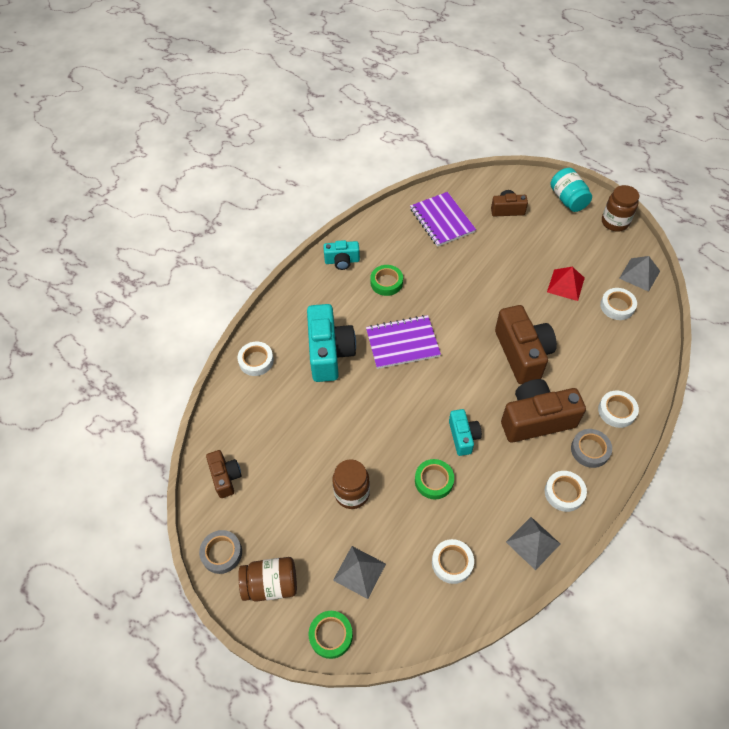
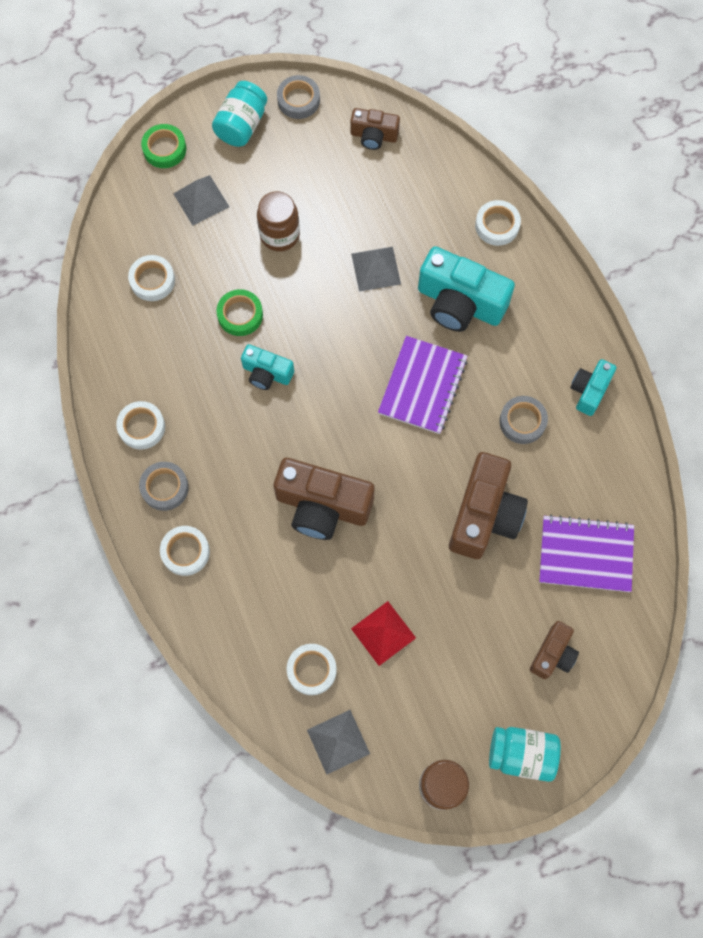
camera: 120 degrees right, 15 degrees up
(271, 584) = (241, 125): brown jar -> turquoise jar
(386, 282) = (522, 421): green tape -> grey tape
(533, 543) = (118, 362): grey pyramid -> grey pyramid (375, 268)
(536, 419) = (235, 460): brown camera -> brown camera (484, 515)

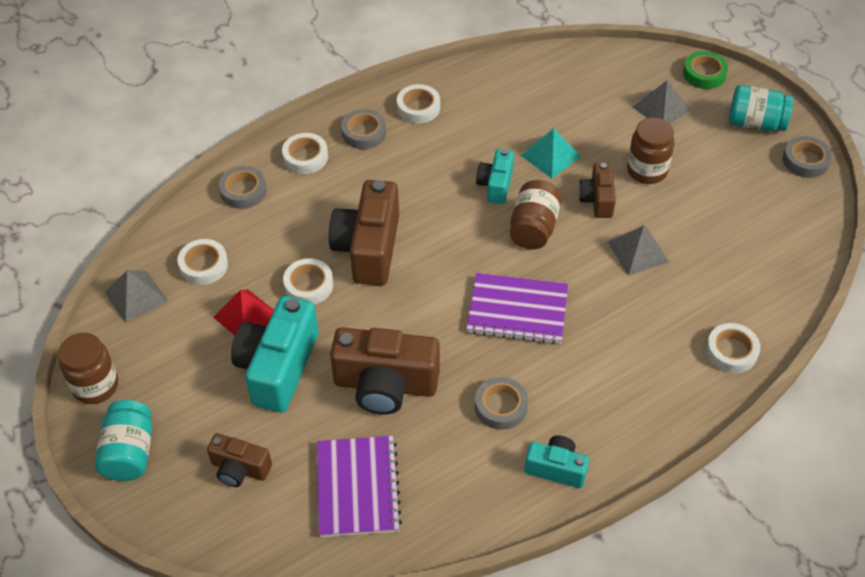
camera: 80 degrees right, 20 degrees down
(152, 280) = (565, 89): white tape -> white tape (308, 285)
(219, 621) = (243, 191): none -> grey tape
(240, 315) = (550, 155): green tape -> turquoise pyramid
(329, 351) = (533, 228): none -> brown jar
(374, 136) = (793, 227): brown camera -> brown camera (597, 199)
(460, 303) = (623, 330): turquoise camera -> turquoise camera (278, 367)

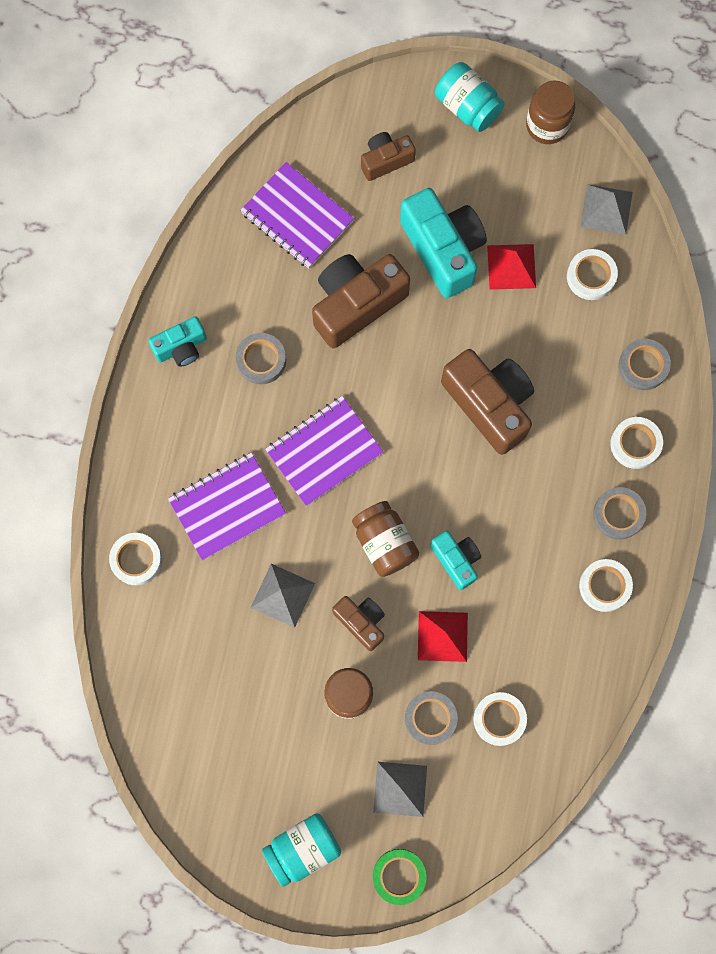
camera: 135 degrees right, 25 degrees up
(308, 285) = (496, 331): white tape -> white tape (499, 719)
(550, 155) = (442, 636): turquoise pyramid -> red pyramid
(627, 332) = (227, 507): none -> purple notebook
(805, 161) = (225, 837): grey tape -> grey tape (430, 718)

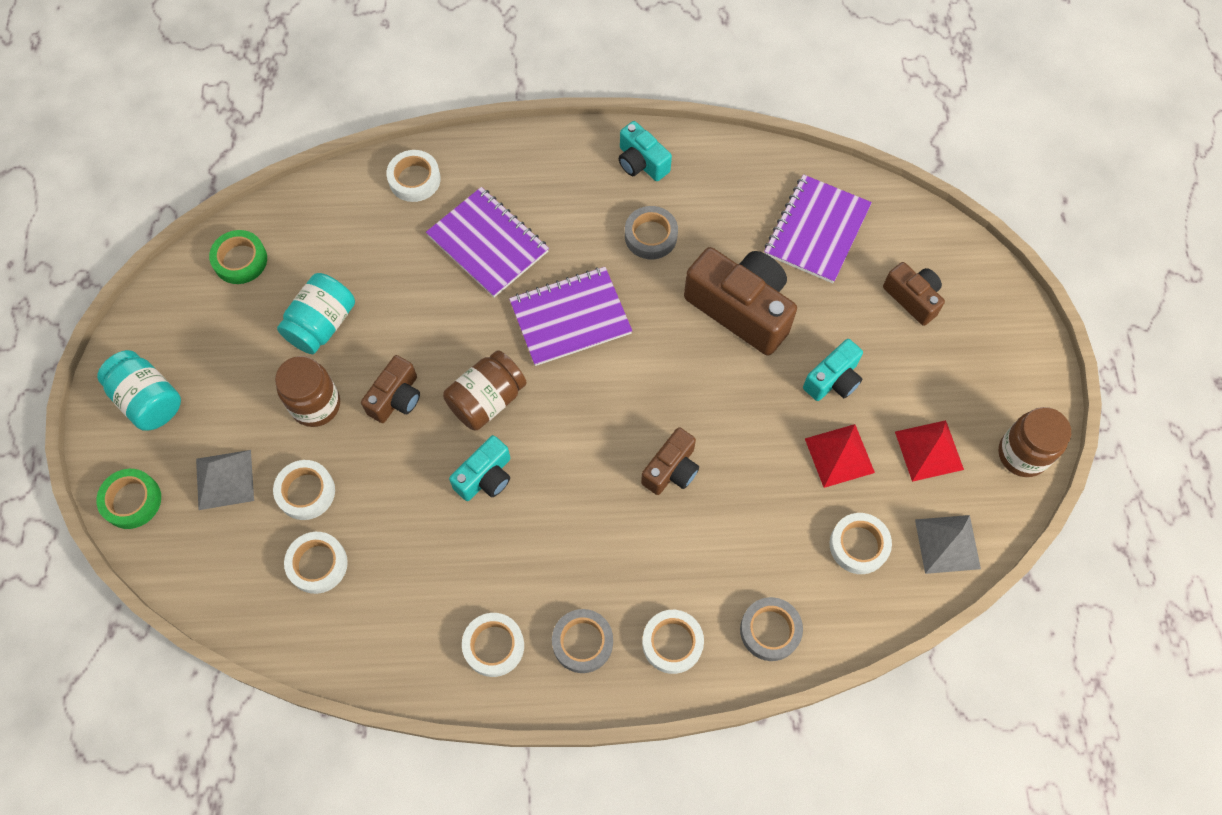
camera: 75 degrees right, 10 degrees down
(178, 741) = (240, 260): none -> green tape
(283, 595) = (408, 317): grey pyramid -> none
(324, 451) = (570, 318): purple notebook -> purple notebook turned 60 degrees counterclockwise
(430, 718) = (306, 492): grey tape -> white tape
(442, 636) = (398, 483): red pyramid -> red pyramid (929, 450)
(443, 249) = (833, 380): turquoise camera -> turquoise camera, size x0.55
(467, 107) = (1009, 365): turquoise jar -> turquoise jar (322, 324)
(489, 404) = (671, 470): brown camera -> brown camera, size x0.55

